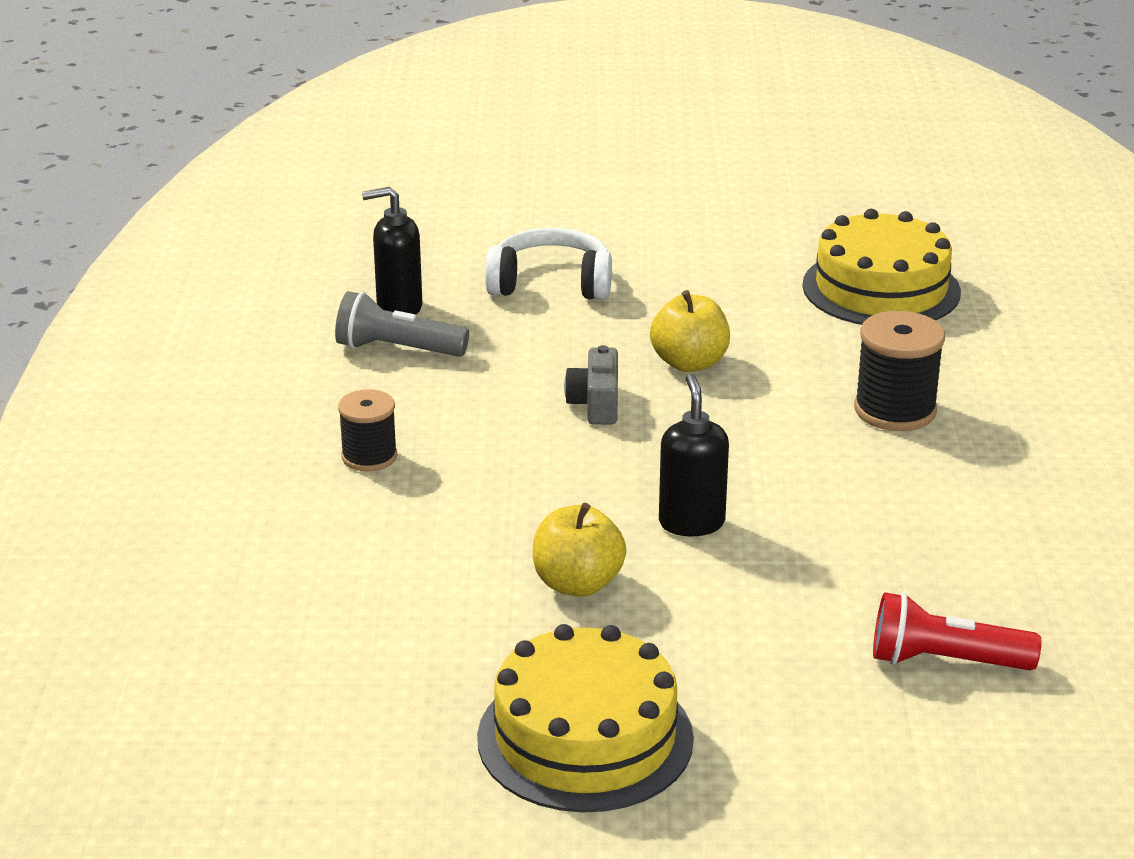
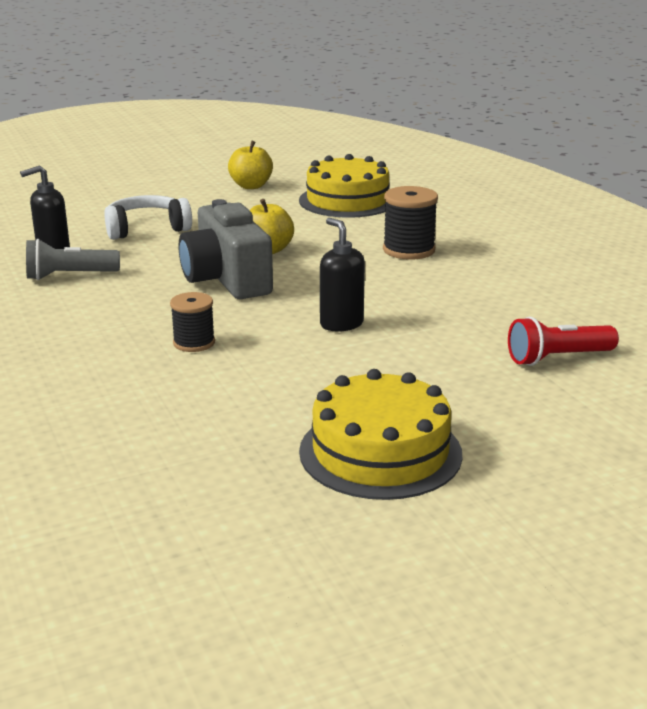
camera: 25 degrees left, 5 degrees down
(369, 456) = (95, 333): black spool -> black spool (194, 343)
(577, 584) = (297, 370): yellow apple -> yellow apple (251, 186)
(596, 404) = (227, 279): grey camera -> grey camera, size x2.04

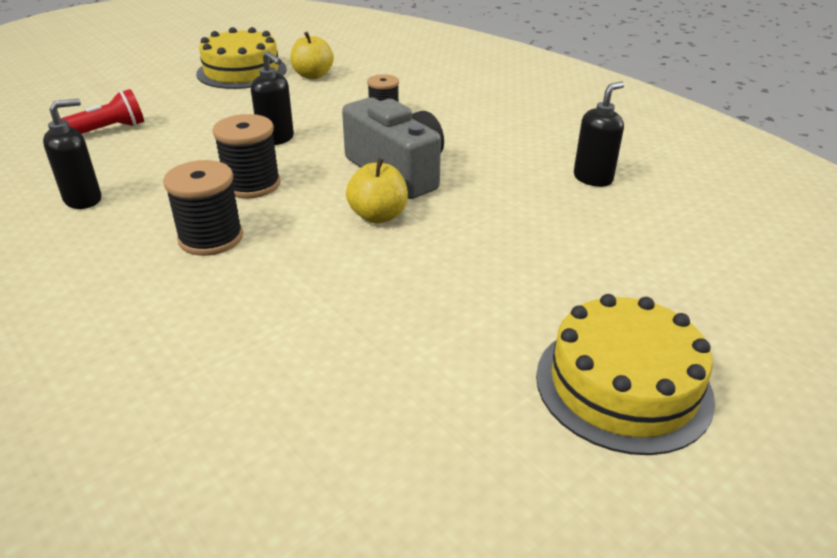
camera: 165 degrees right, 10 degrees up
(69, 276) = (545, 157): grey flashlight -> none
(147, 229) = (545, 233): white headphones -> none
(251, 186) = (489, 373): yellow apple -> yellow apple (313, 75)
(347, 201) = (305, 348): yellow cake -> yellow cake (623, 385)
(373, 282) = (252, 184): none -> black spool
(533, 286) = (83, 199): none -> black soap dispenser

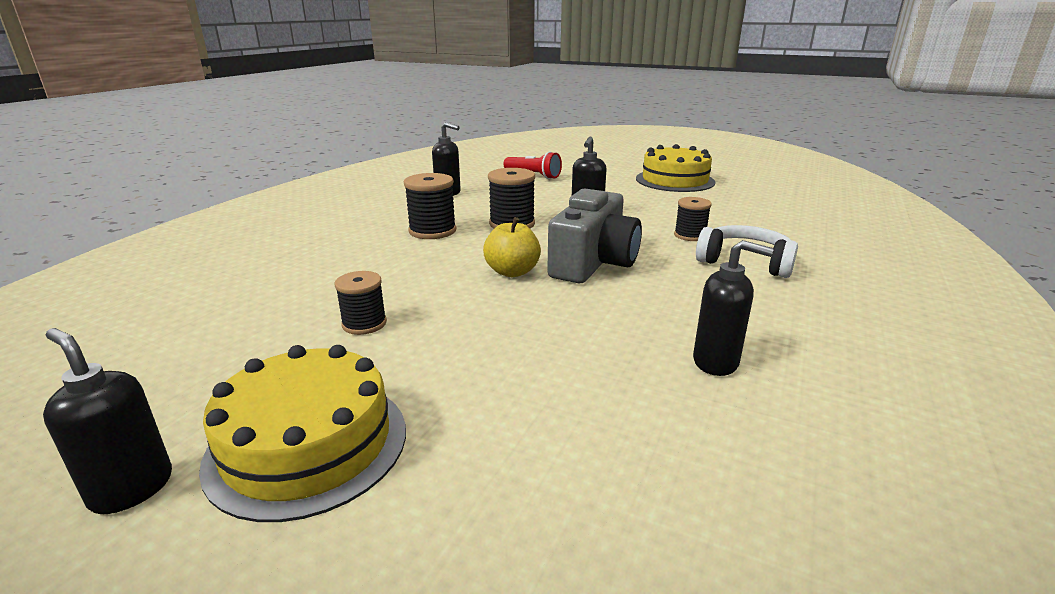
camera: 65 degrees right, 10 degrees down
(313, 75) = (711, 199): yellow apple -> none
(425, 326) = (364, 324): none -> black spool
(456, 113) = (745, 262): none -> white headphones
(653, 502) = (131, 488): none -> black soap dispenser

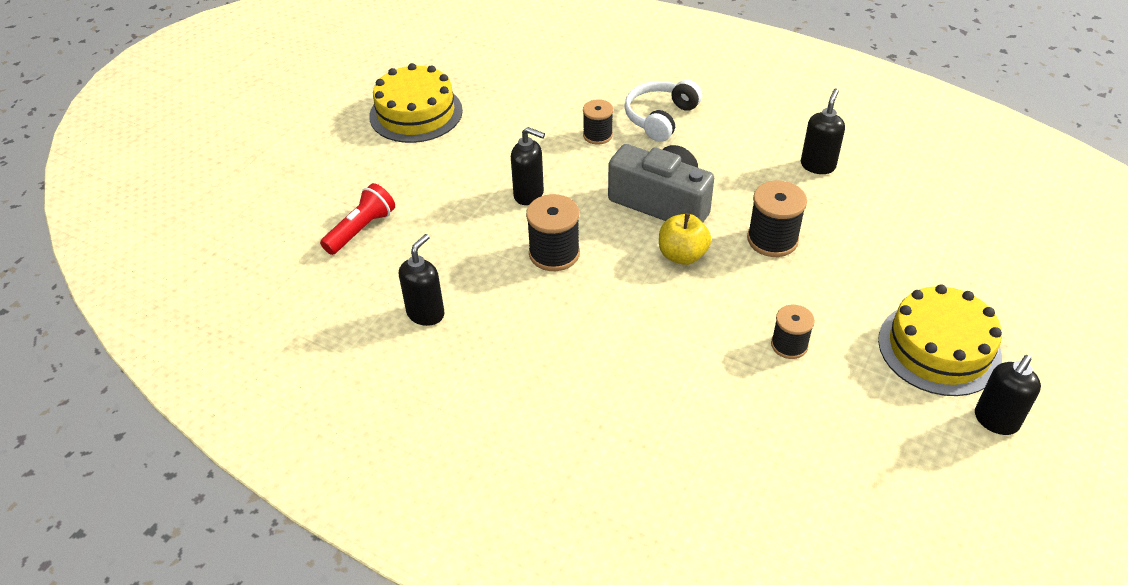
camera: 85 degrees left, 20 degrees up
(432, 231) = (571, 318): black spool -> black spool (772, 240)

